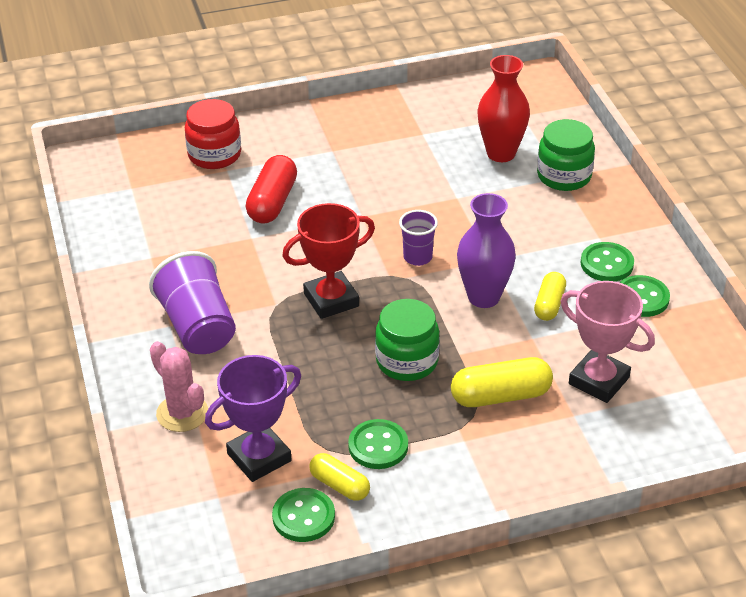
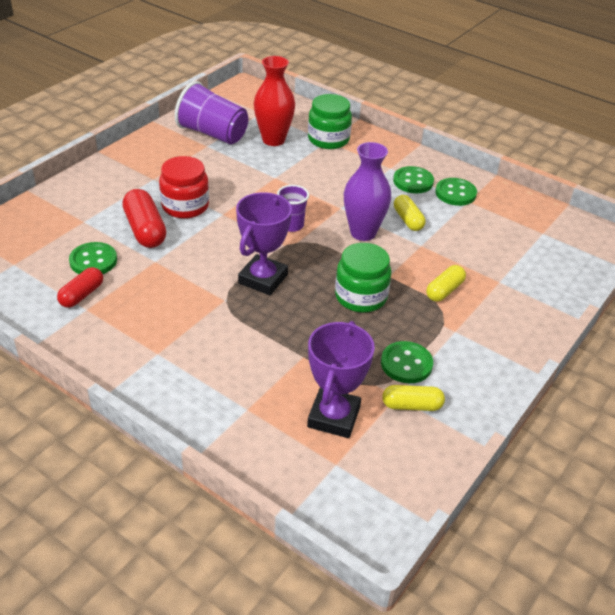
camera: 40 degrees left, 0 degrees up
(159, 242) = (82, 295): none -> red capsule
(182, 413) = (239, 415): pink cactus -> none
(198, 327) = (182, 344): purple cup -> purple cup (212, 134)
(214, 155) = (62, 214): red jar -> red jar (185, 206)
(303, 517) = (413, 443): green button -> green button (93, 261)
(331, 300) = (263, 279): red trophy -> purple trophy
(500, 396) = (444, 290): yellow capsule -> yellow capsule, size x0.64
(599, 381) = (489, 253): pink trophy -> none

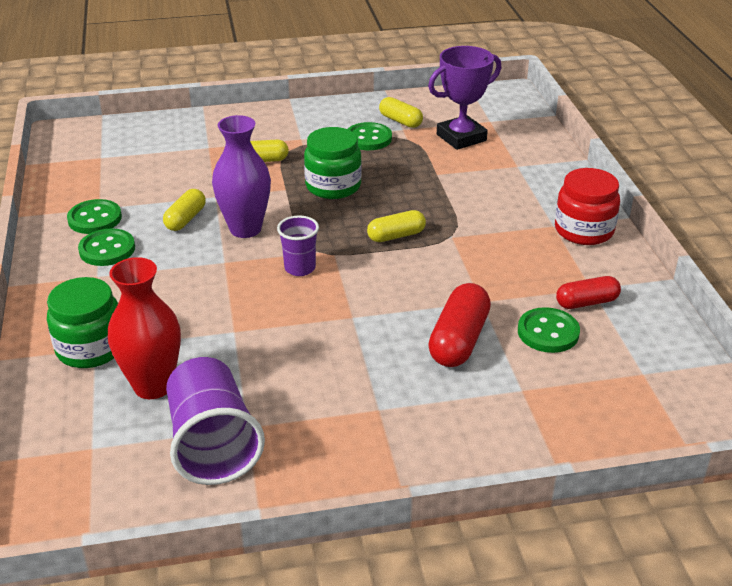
camera: 135 degrees left, 5 degrees down
(185, 206) = (382, 347): red jar -> red jar (584, 230)
(263, 279) = (396, 236): purple trophy -> yellow capsule

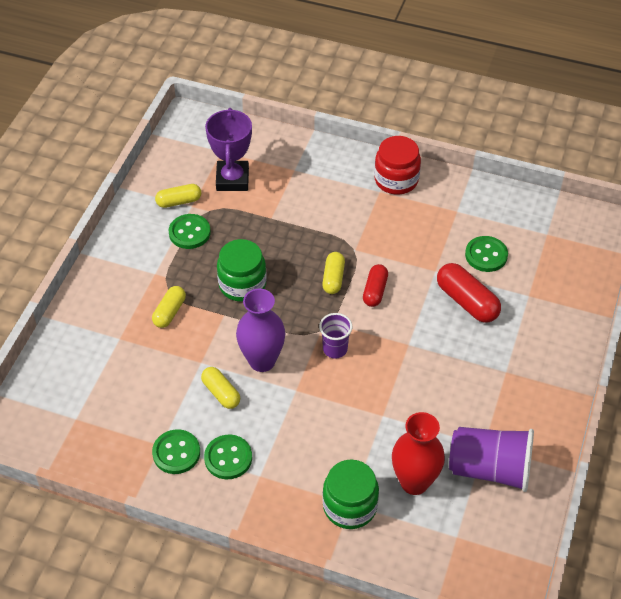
camera: 60 degrees left, 15 degrees up
(586, 302) = (470, 221): red capsule -> red capsule (375, 291)

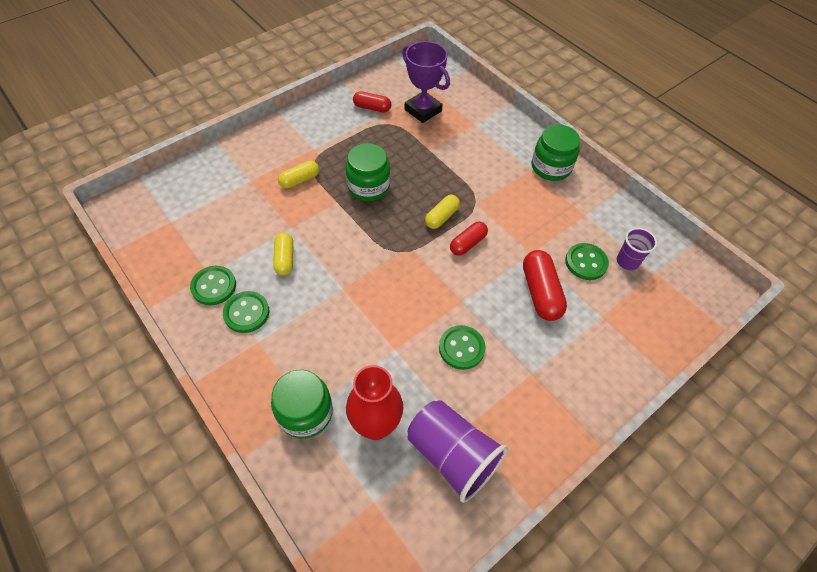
camera: 30 degrees right, 5 degrees up
(179, 201) = (372, 108): yellow capsule -> red capsule
(189, 233) = (361, 132): green button -> green button (461, 348)
(232, 179) = (423, 110): purple trophy -> purple trophy turned 75 degrees counterclockwise
(262, 361) = (335, 251): purple vase -> none
(335, 349) = (399, 272): purple cup -> purple cup (627, 261)
(396, 180) = (551, 167): red jar -> green jar

